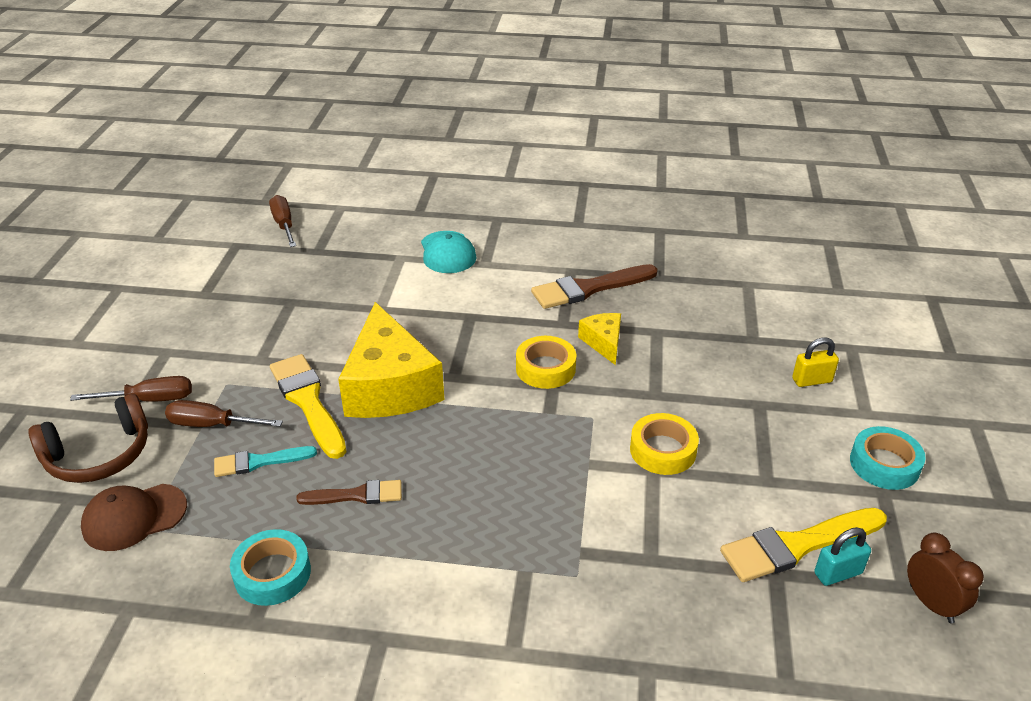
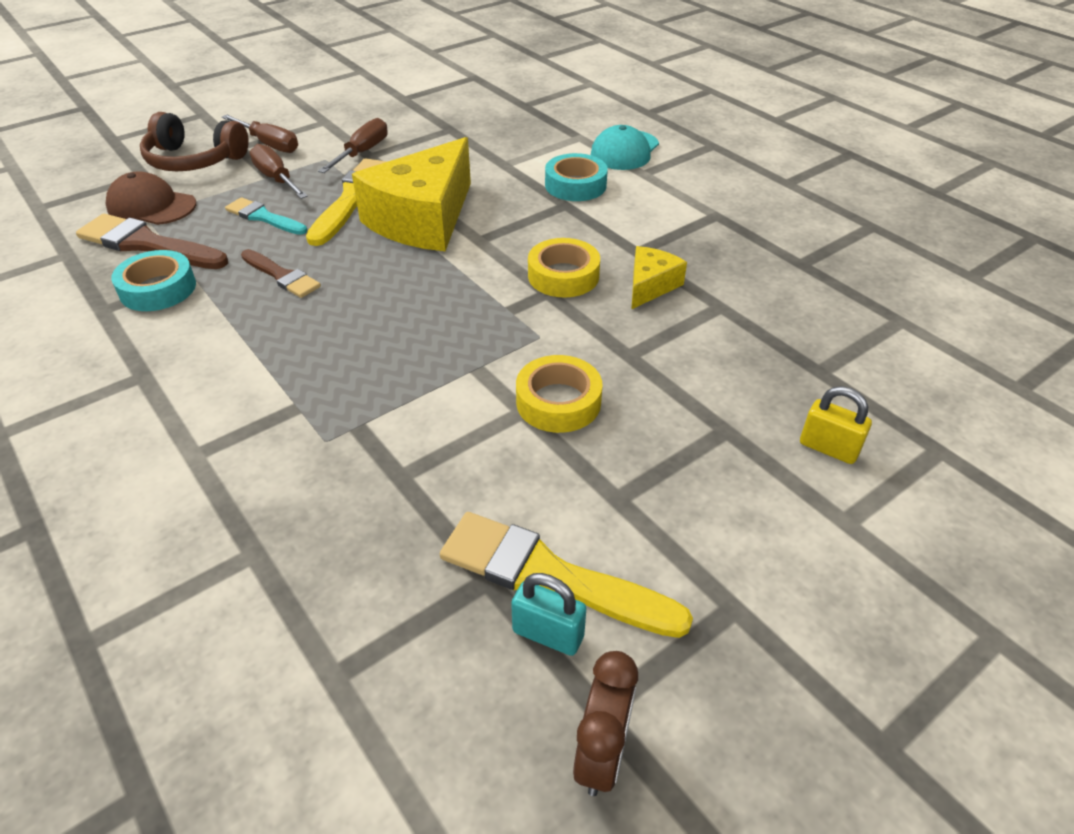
camera: 45 degrees right, 5 degrees up
(284, 224) = (529, 77): brown screwdriver -> brown screwdriver (363, 152)
(589, 288) = (710, 237): brown brush -> brown brush (148, 244)
(884, 464) = (783, 583): turquoise tape -> turquoise tape (575, 185)

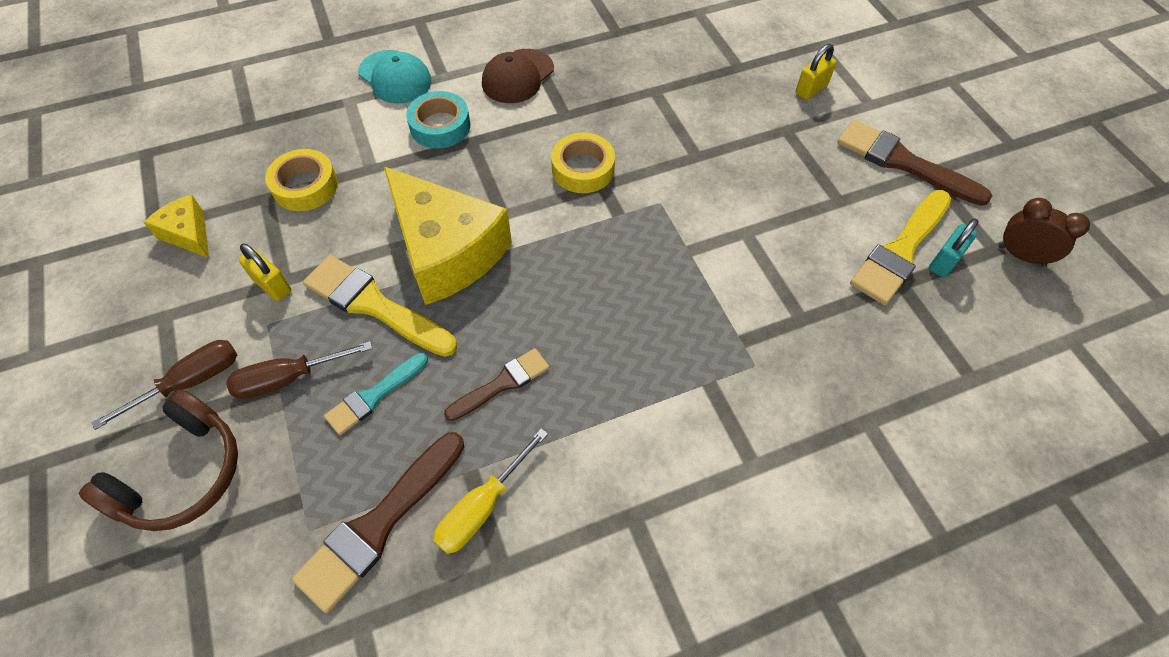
camera: 75 degrees left, 15 degrees up
(151, 206) = (284, 524): brown cap -> brown cap (517, 76)
(158, 289) = (481, 508): turquoise tape -> yellow screwdriver
(363, 152) = (272, 285): brown screwdriver -> yellow padlock
(558, 402) = (740, 209): yellow tape -> yellow tape (305, 186)
(650, 286) = (616, 120): yellow cheese -> yellow cheese (188, 234)
(737, 571) = (903, 162): none -> brown brush

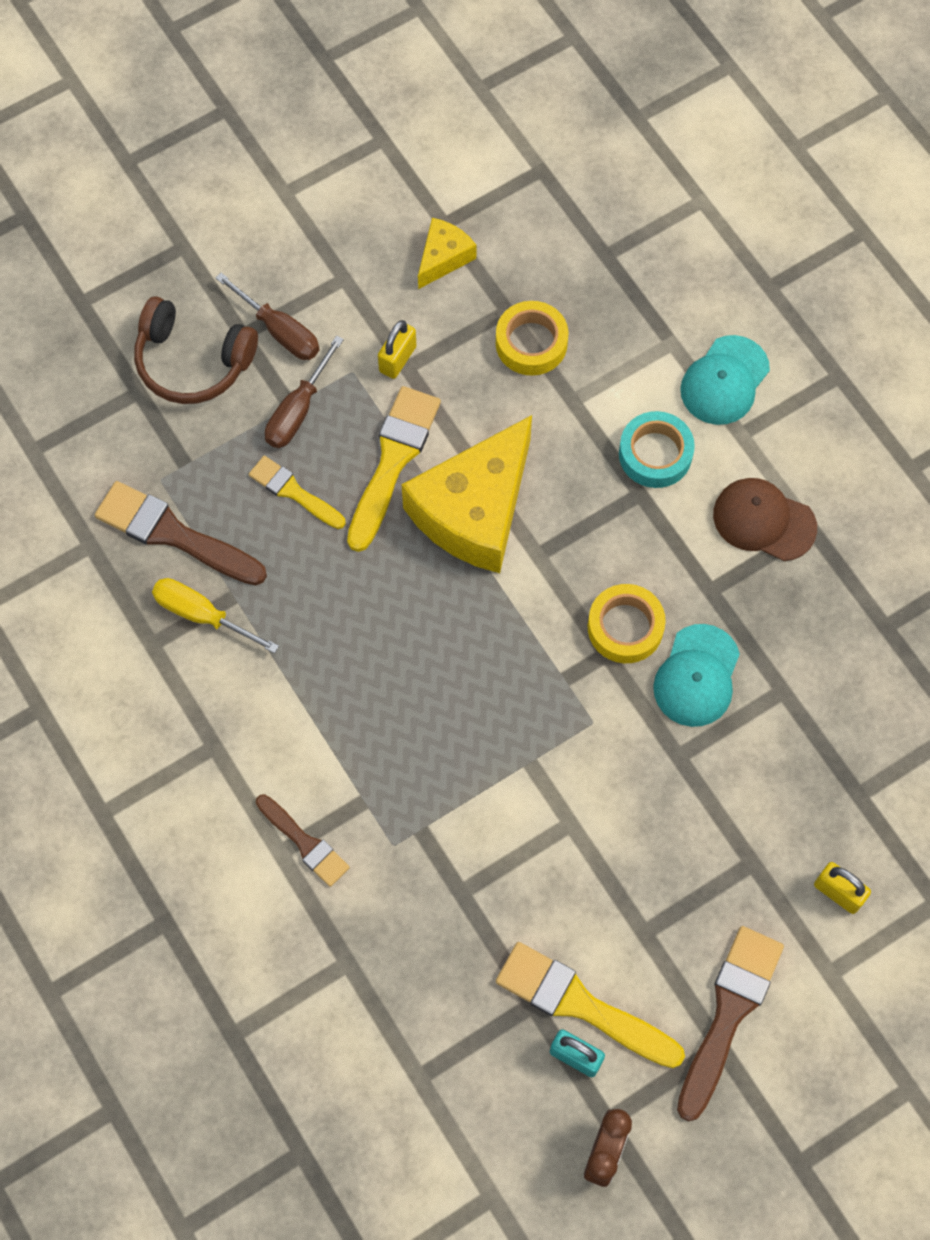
camera: 80 degrees right, 10 degrees up
(287, 379) = (297, 411): brown screwdriver -> brown screwdriver turned 120 degrees counterclockwise
(374, 395) = (294, 492): turquoise brush -> yellow brush
(502, 384) = (327, 603): brown brush -> brown brush (304, 843)
(633, 134) = (697, 676): none -> turquoise cap

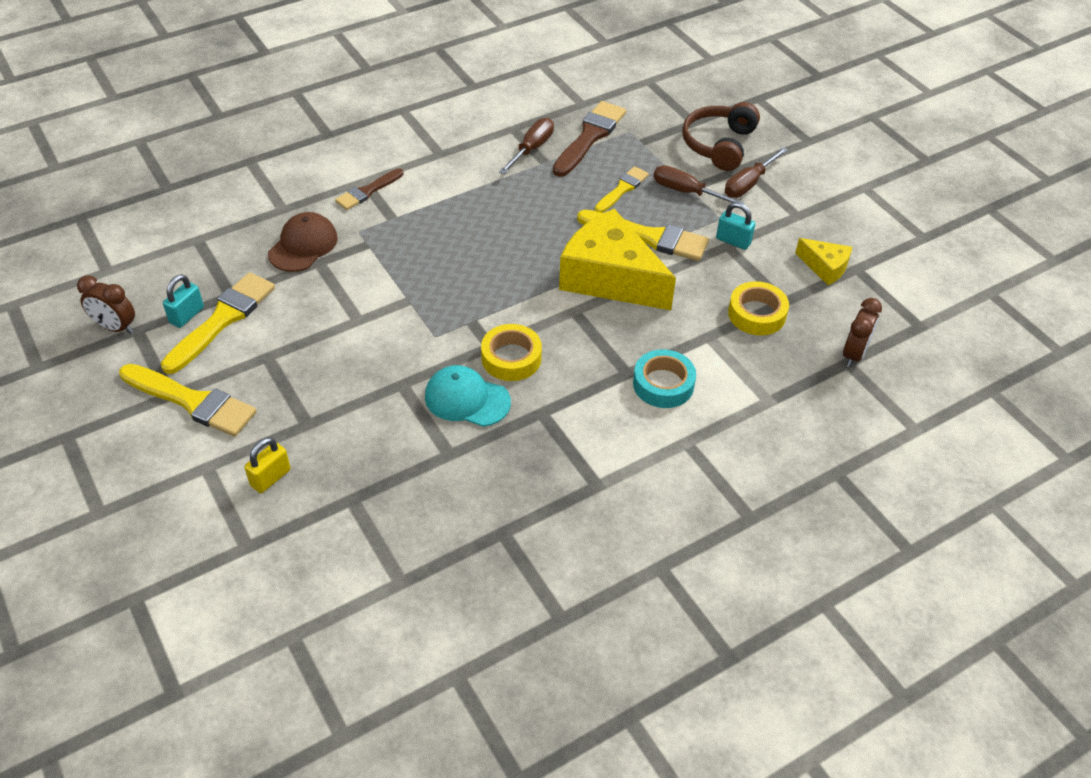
camera: 90 degrees right, 20 degrees down
(201, 614) = (532, 148): yellow screwdriver -> brown screwdriver
(397, 359) = (733, 241): yellow padlock -> turquoise padlock
(592, 246) = (854, 354): none -> brown clock
(724, 381) = (736, 434): turquoise cap -> none
(729, 1014) = (192, 401): brown brush -> yellow brush
(764, 521) = (604, 452): brown cap -> brown cap (303, 245)

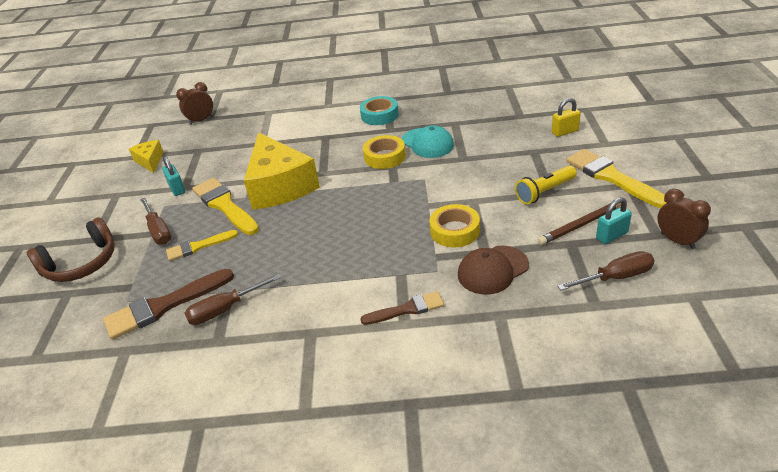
camera: 145 degrees left, 10 degrees down
(222, 320) = (580, 225): yellow brush -> brown pencil
(274, 355) = (544, 192): none -> yellow flashlight
(663, 384) = (312, 128): turquoise tape -> turquoise tape (379, 115)
(748, 184) = (111, 224): brown screwdriver -> brown screwdriver (616, 277)
(756, 314) = (221, 147): yellow tape -> yellow tape (454, 231)

